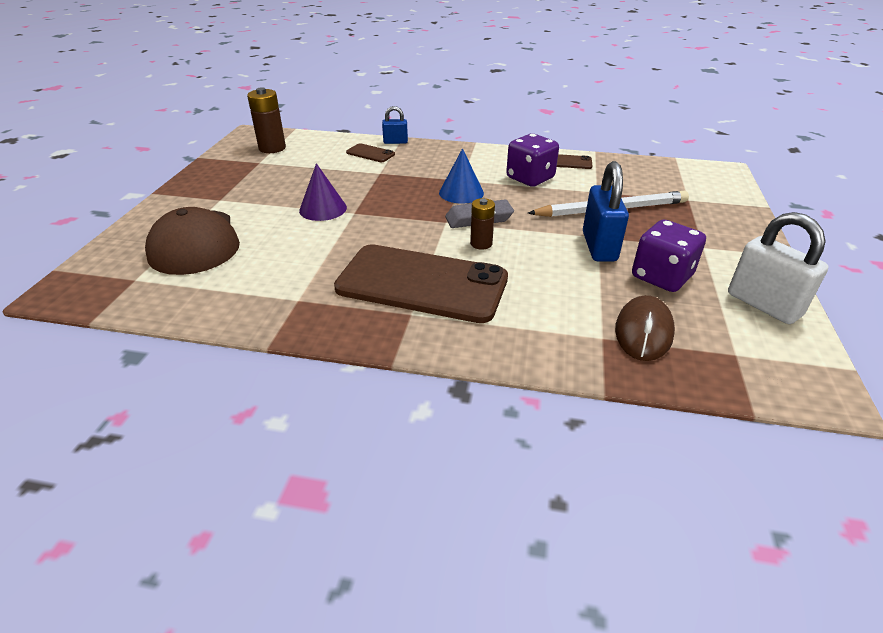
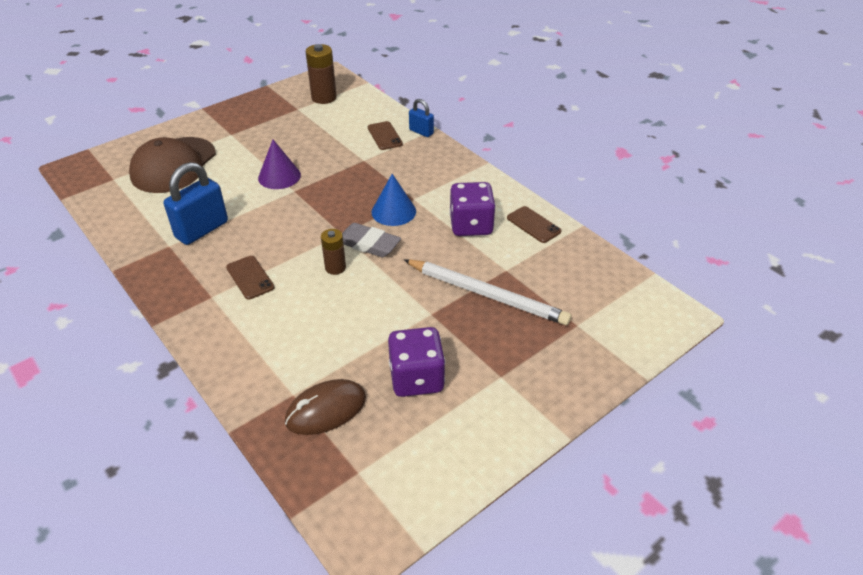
camera: 40 degrees right, 5 degrees up
(422, 283) = (250, 277): brown phone -> brown phone, size x0.41
(599, 247) = (415, 322): blue padlock -> blue padlock (202, 230)
(763, 305) = (452, 455): white padlock -> none

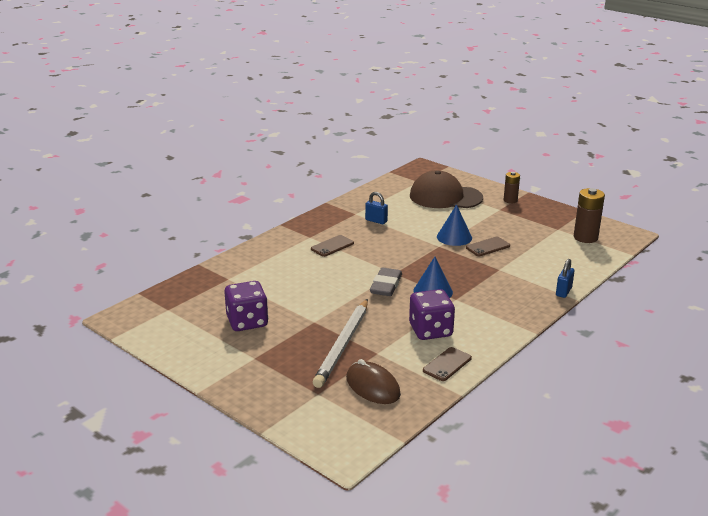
camera: 80 degrees right, 15 degrees down
(202, 230) = (376, 221): blue padlock -> blue padlock, size x0.55
(279, 176) = (454, 237): purple cone -> blue cone
(326, 410) = (216, 291): brown mouse -> brown mouse (373, 386)
(335, 267) = (353, 276): brown battery -> brown battery (510, 200)
(385, 136) = (543, 274): brown phone -> brown phone (488, 247)

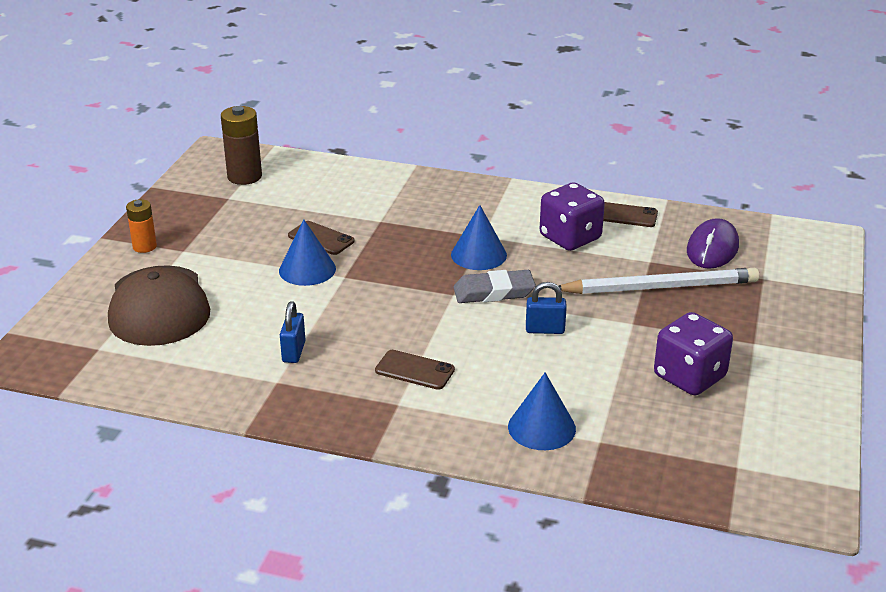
camera: 115 degrees left, 5 degrees up
(254, 266) = (541, 427): none -> blue cone
(373, 386) = (712, 248): brown mouse -> purple mouse
(510, 200) = (144, 246): brown battery -> orange battery
(563, 291) = (405, 173): blue padlock -> blue padlock (545, 330)

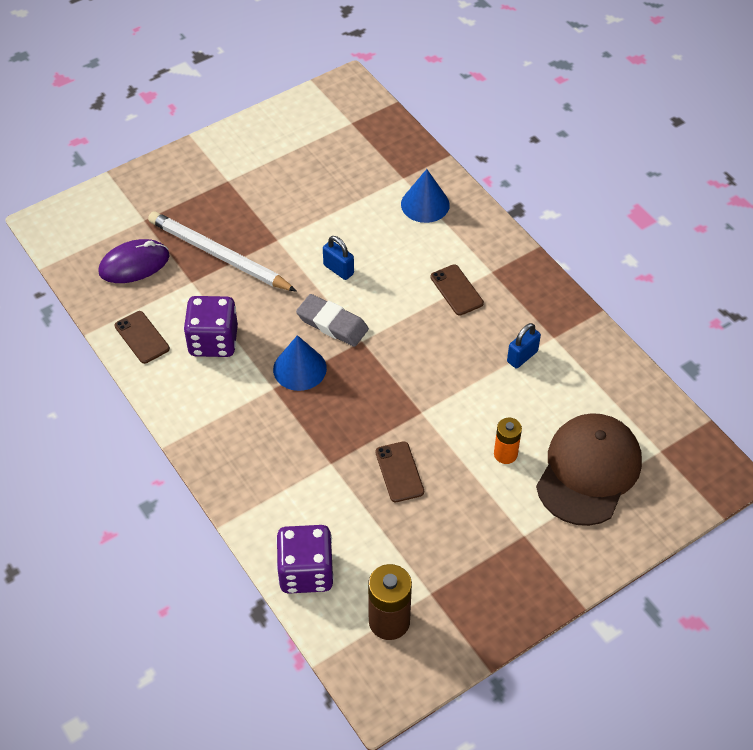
camera: 140 degrees left, 20 degrees up
(144, 246) = (554, 564): orange battery -> orange battery (505, 454)
(307, 269) = (442, 439): blue cone -> none
(689, 377) = (299, 183): purple dice -> purple dice (306, 572)

